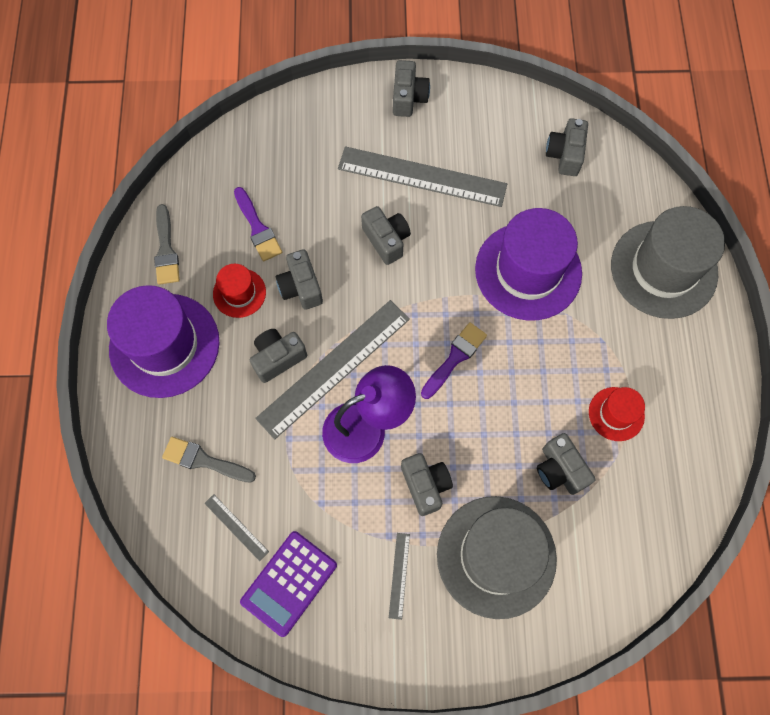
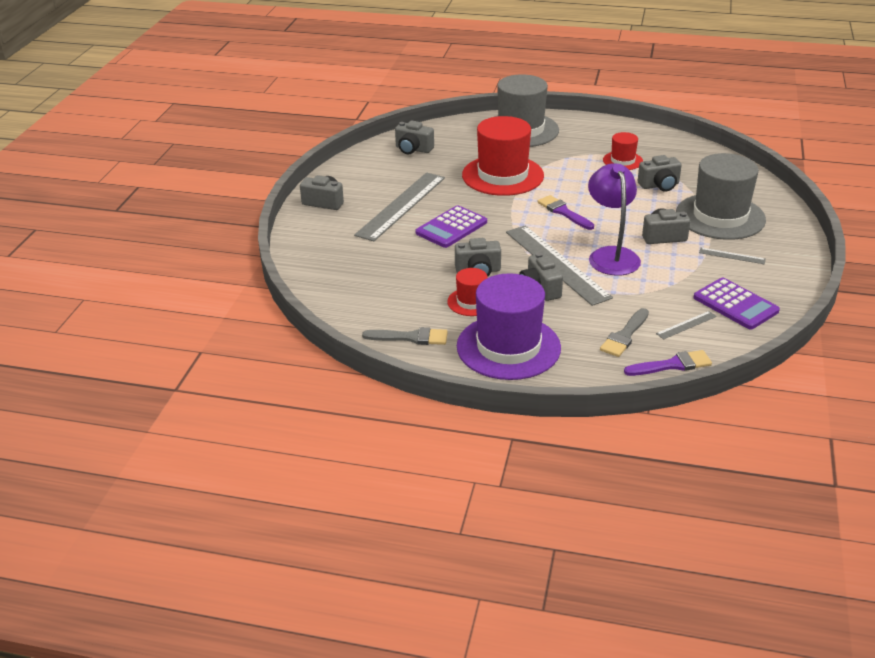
camera: 75 degrees left, 35 degrees down
(257, 228) = (411, 286): purple brush -> purple brush (672, 365)
(386, 240) = (451, 227): grey camera -> purple calculator
(528, 271) = (502, 175): purple hat -> red hat

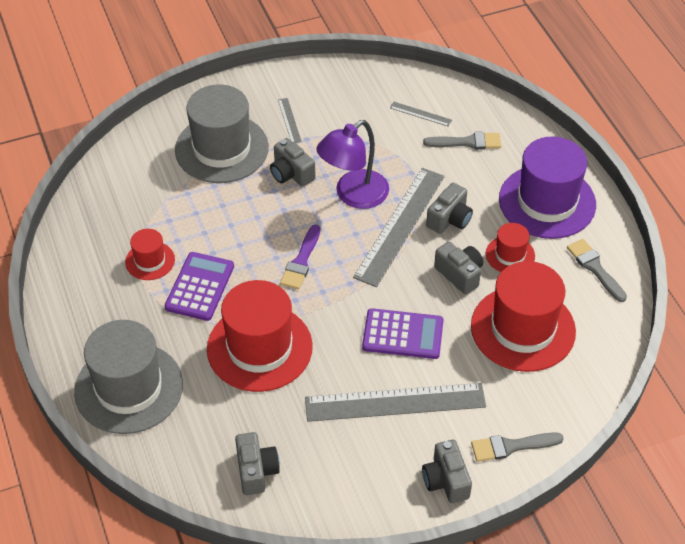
camera: 125 degrees left, 15 degrees up
(314, 233) = (511, 446): none -> grey brush
(396, 277) = (523, 328): none -> red hat
(659, 185) = (188, 211): grey camera -> none
(672, 365) = (480, 104): purple brush -> none
(735, 304) = (366, 96): purple calculator -> purple calculator (200, 287)

